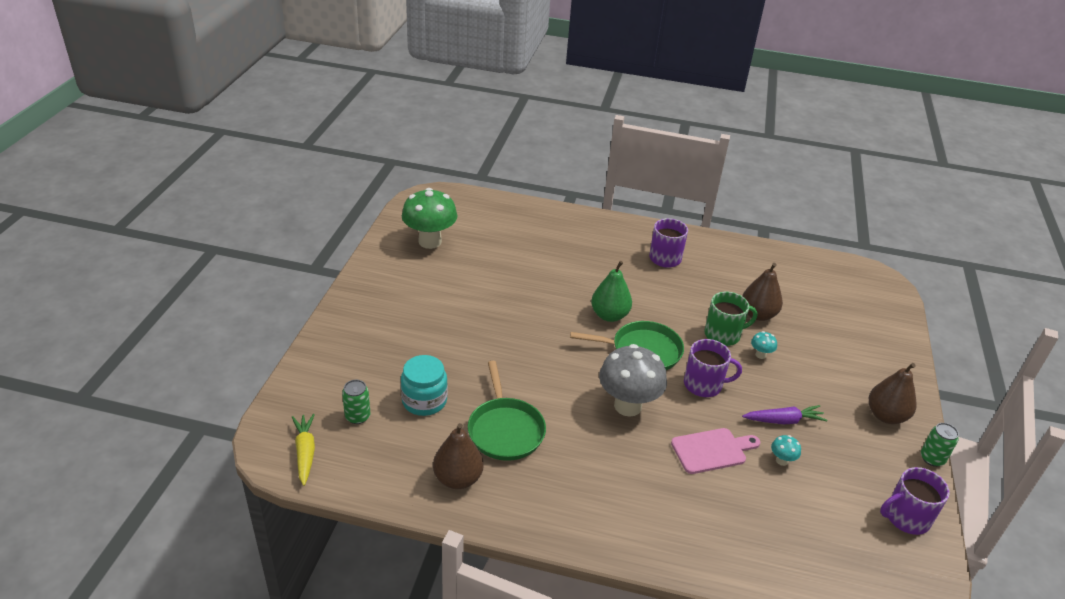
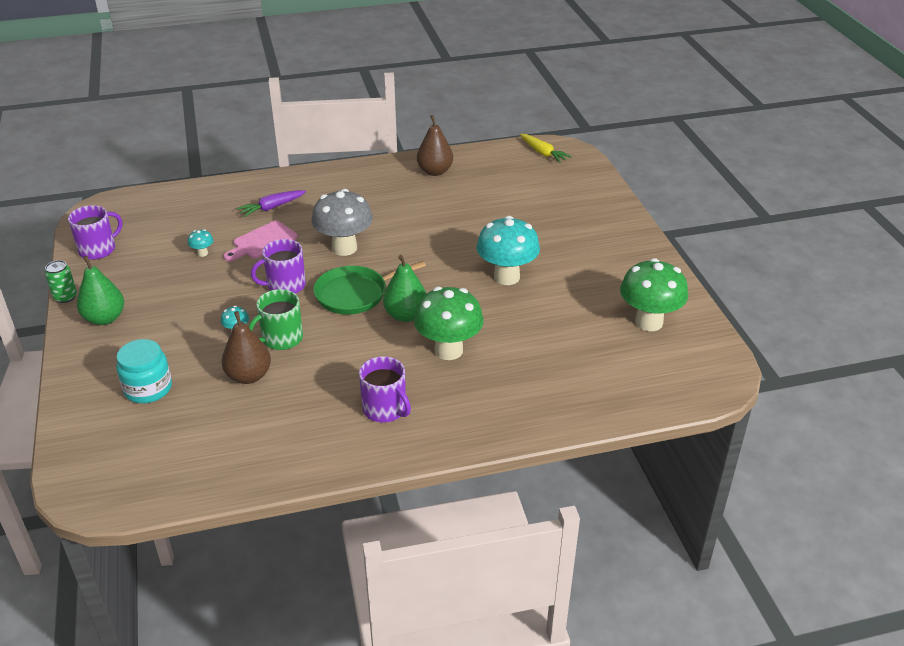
camera: 155 degrees right, 0 degrees up
(357, 416) = (534, 178): green can -> none
(424, 401) = (501, 200): turquoise jar -> turquoise jar (148, 388)
(499, 315) = (506, 277): none -> turquoise mushroom
(505, 430) = (427, 203): green pan -> none
(594, 277) = (448, 350): none -> green mushroom
(784, 420) = (204, 282): purple carrot -> purple carrot (272, 208)
(886, 416) = (105, 318): brown pear -> green pear

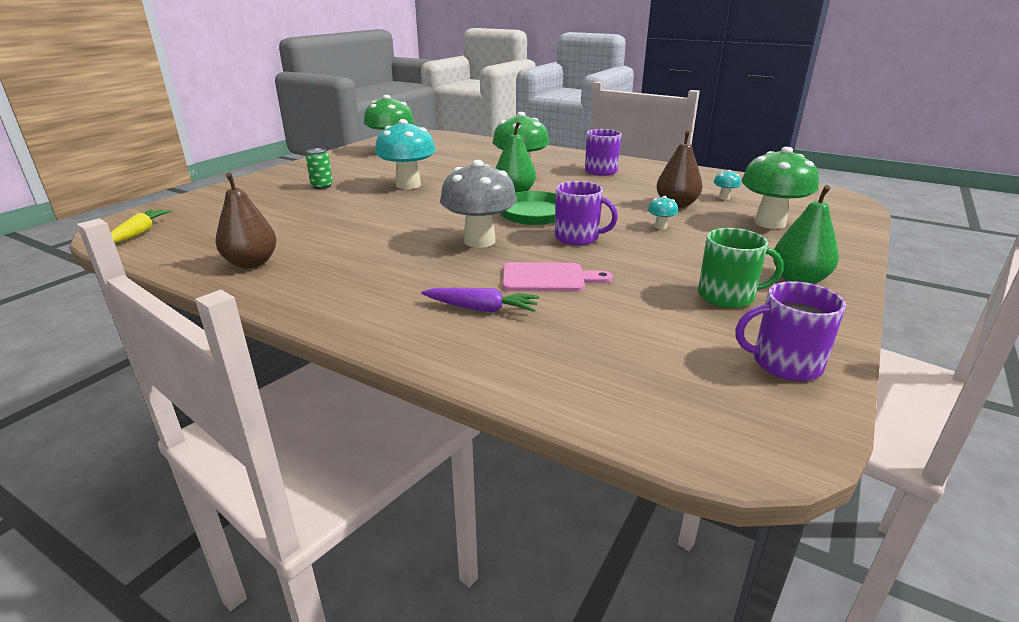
camera: 135 degrees left, 10 degrees down
(65, 297) = (852, 319): green can -> green can (322, 186)
(148, 388) = (770, 223): turquoise jar -> green mushroom
(202, 253) = (631, 295): turquoise mushroom -> turquoise mushroom (724, 197)
(281, 339) = (627, 212): green mug -> green mug (727, 296)

